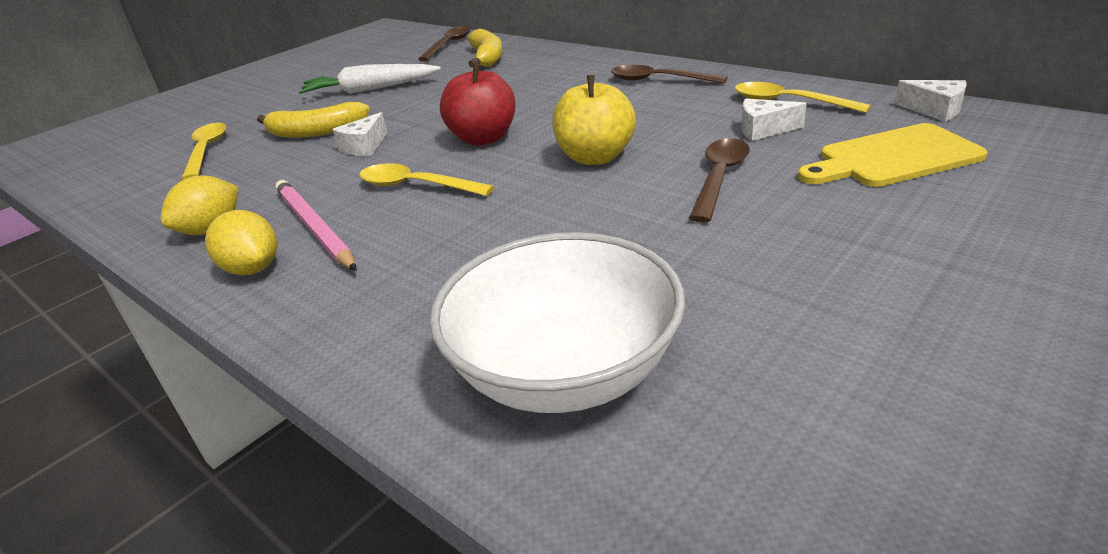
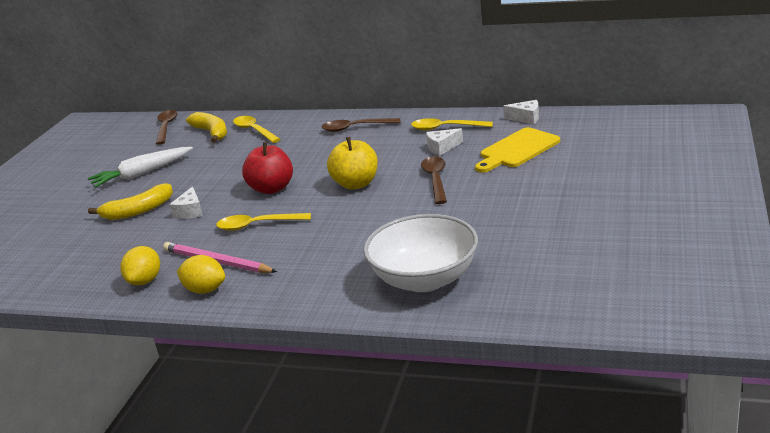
camera: 25 degrees left, 5 degrees down
(206, 151) = (63, 242): yellow spoon -> yellow spoon (254, 130)

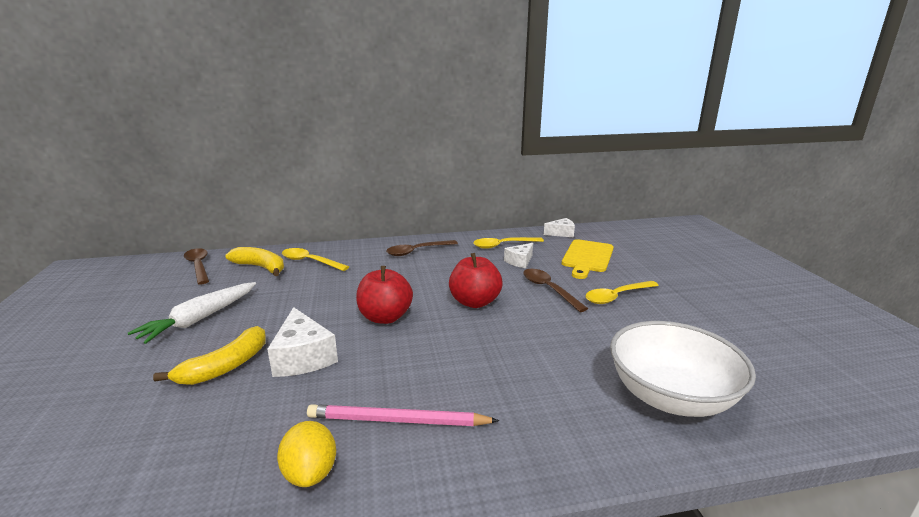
camera: 30 degrees left, 5 degrees down
(190, 211) = (303, 357): white cheese -> white cheese, size x1.63
(205, 290) = (417, 469): yellow lemon -> none
(257, 225) = (407, 362): yellow spoon -> yellow spoon (616, 296)
(356, 184) = (475, 302): yellow apple -> red apple

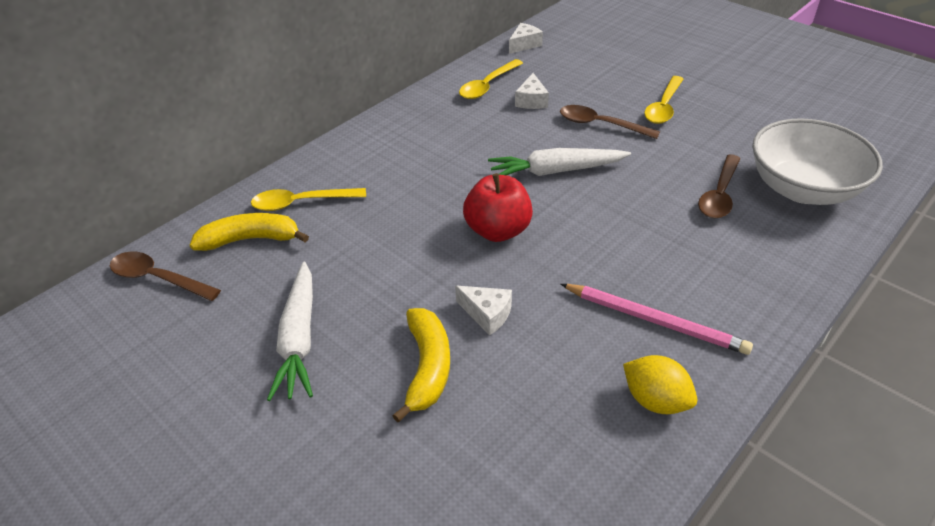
camera: 35 degrees left, 20 degrees up
(303, 357) = (487, 314): white cheese -> white cheese, size x0.61
(397, 421) = (655, 320): pink pencil -> pink pencil turned 120 degrees counterclockwise
(417, 251) = (407, 133): brown spoon -> brown spoon (719, 195)
(475, 302) = (555, 171): red apple -> white carrot
(587, 257) = (586, 69): yellow cutting board -> none

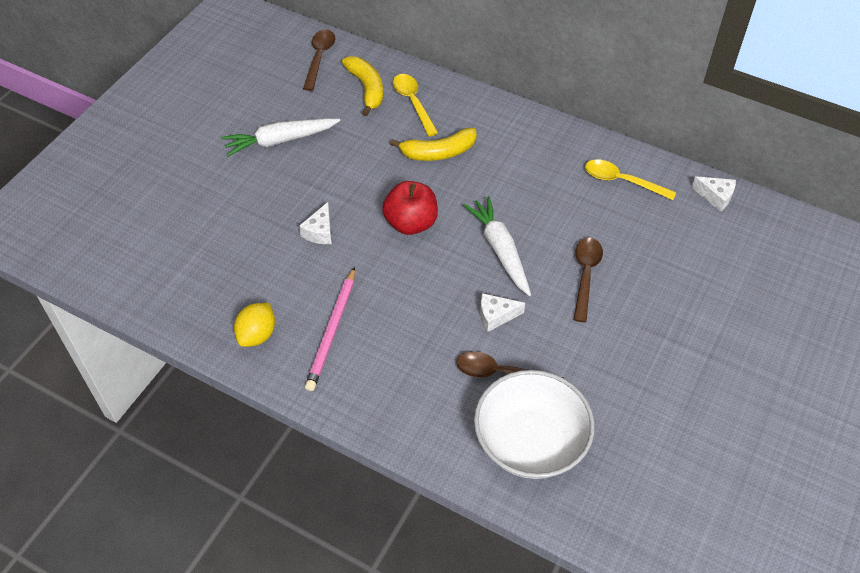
camera: 75 degrees right, 10 degrees up
(427, 367) = (267, 209): yellow banana -> yellow banana (438, 152)
(531, 100) = (608, 218): white cheese -> white cheese (496, 316)
(663, 107) = (637, 325): yellow spoon -> none

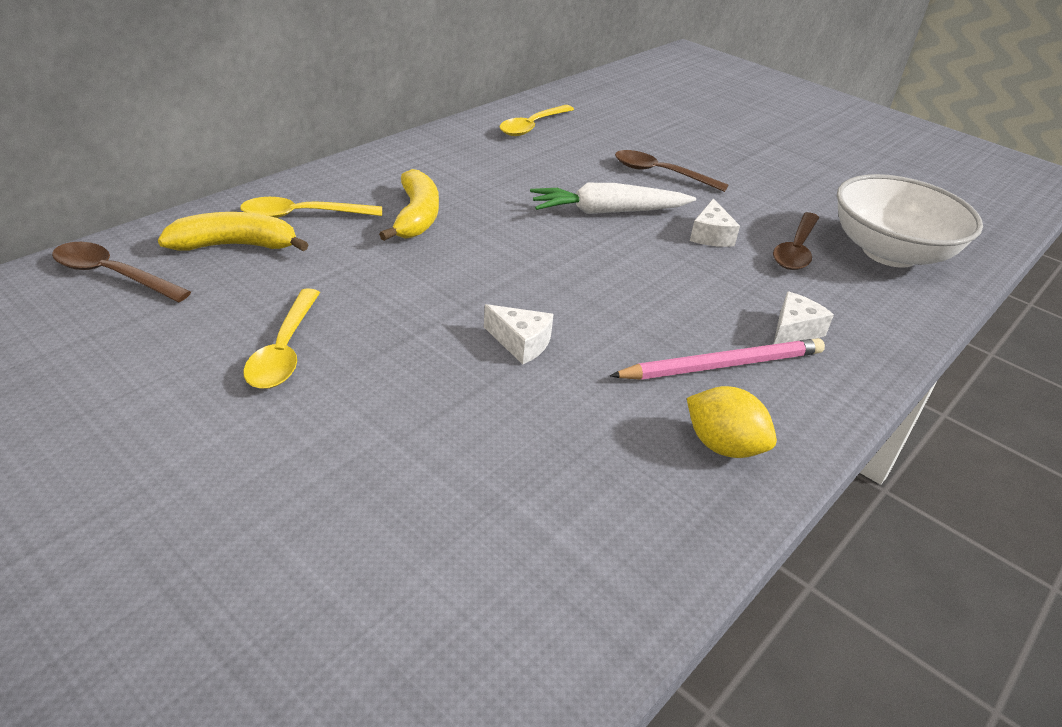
camera: 80 degrees left, 15 degrees down
(280, 141) = (284, 350): white carrot -> yellow spoon
(332, 331) = (722, 365): pink pencil -> pink pencil turned 45 degrees counterclockwise
(411, 223) = (538, 262): red apple -> none
(715, 197) = (576, 94): white cheese -> white cheese (793, 331)

